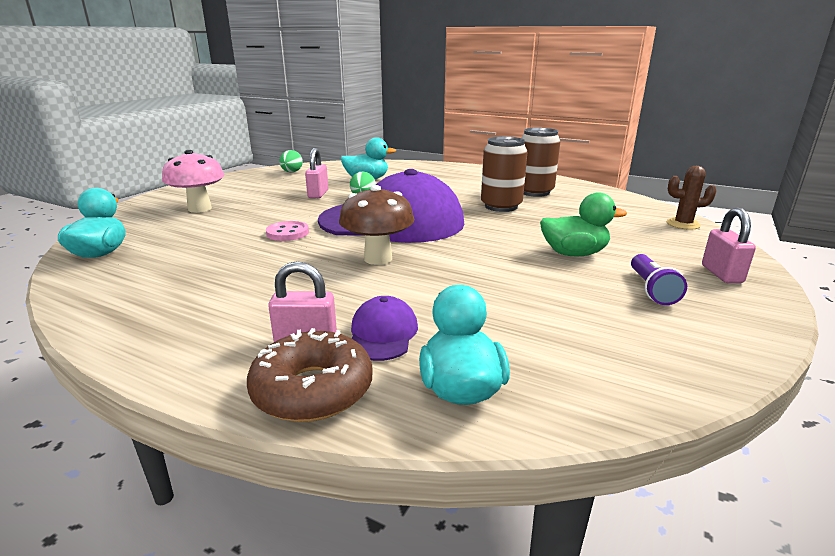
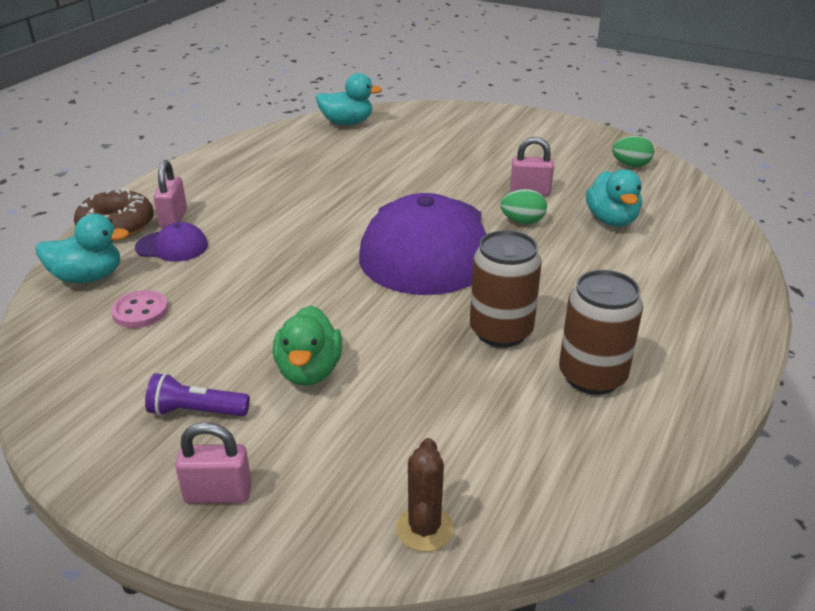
camera: 90 degrees right, 10 degrees up
(200, 209) = (463, 137): pink mushroom -> none
(287, 233) = (391, 188): pink button -> pink button (140, 311)
(378, 259) = (316, 239): brown mushroom -> none

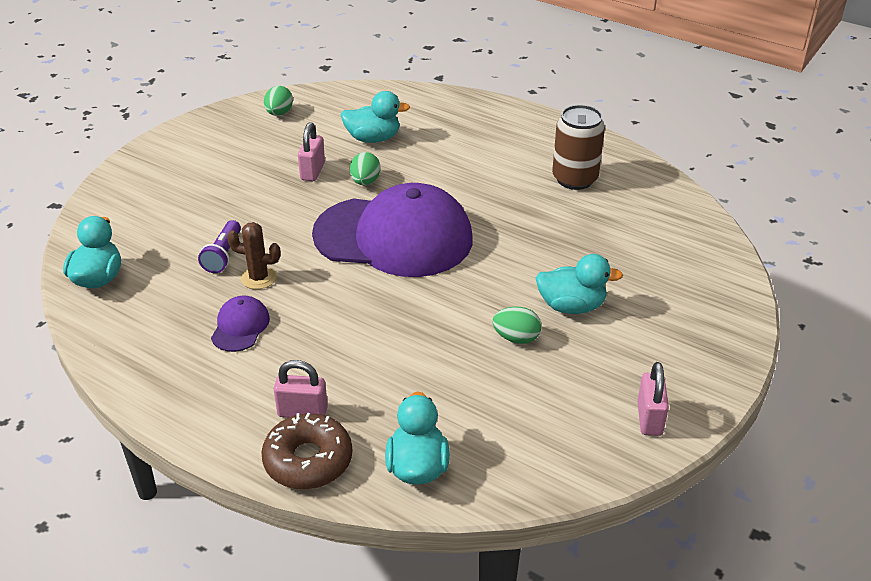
camera: 85 degrees left, 5 degrees up
(140, 311) = (483, 416): pink button -> none
(172, 246) = (365, 406): purple cap -> purple cap (240, 326)
(196, 411) = (622, 365): purple flashlight -> purple flashlight (223, 255)
(218, 493) = (703, 347): pink padlock -> pink padlock (649, 418)
(255, 329) = (516, 338): none -> green egg
(309, 371) = (571, 306): green duck -> turquoise duck
(424, 528) = (717, 259): brown cactus -> brown cactus (258, 278)
(501, 331) = (524, 210): brown can -> none

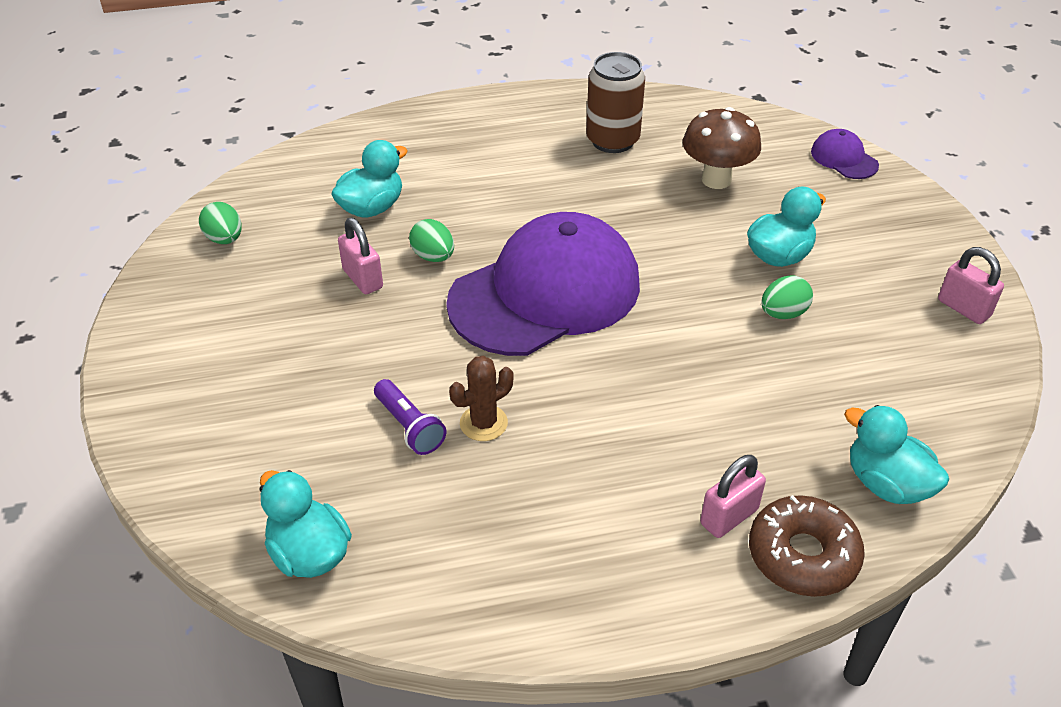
camera: 45 degrees left, 5 degrees up
(240, 326) = (544, 484): purple cap -> purple cap (844, 158)
(606, 239) = (716, 180): none -> brown mushroom

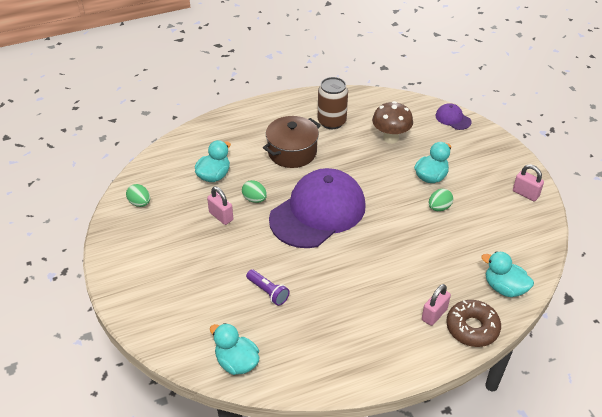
camera: 10 degrees left, 0 degrees up
(483, 423) = (304, 285): brown cactus -> none
(525, 184) = (292, 152): none -> brown pot

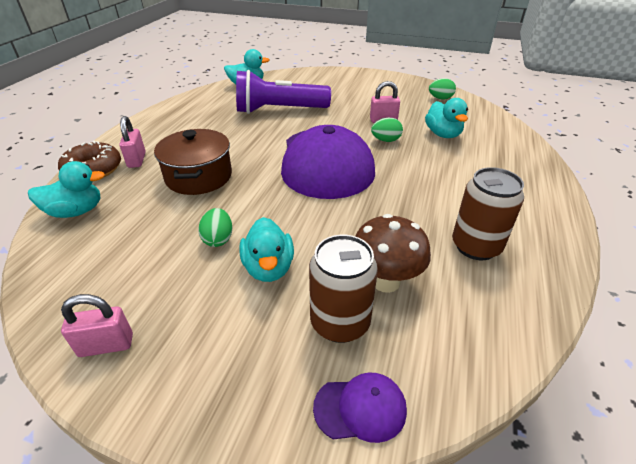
camera: 130 degrees right, 5 degrees down
(268, 292) = (279, 110): purple flashlight -> purple flashlight, size x2.14
(292, 152) = (437, 187): brown pot -> brown pot (199, 177)
(428, 140) = (340, 322): none -> brown can

